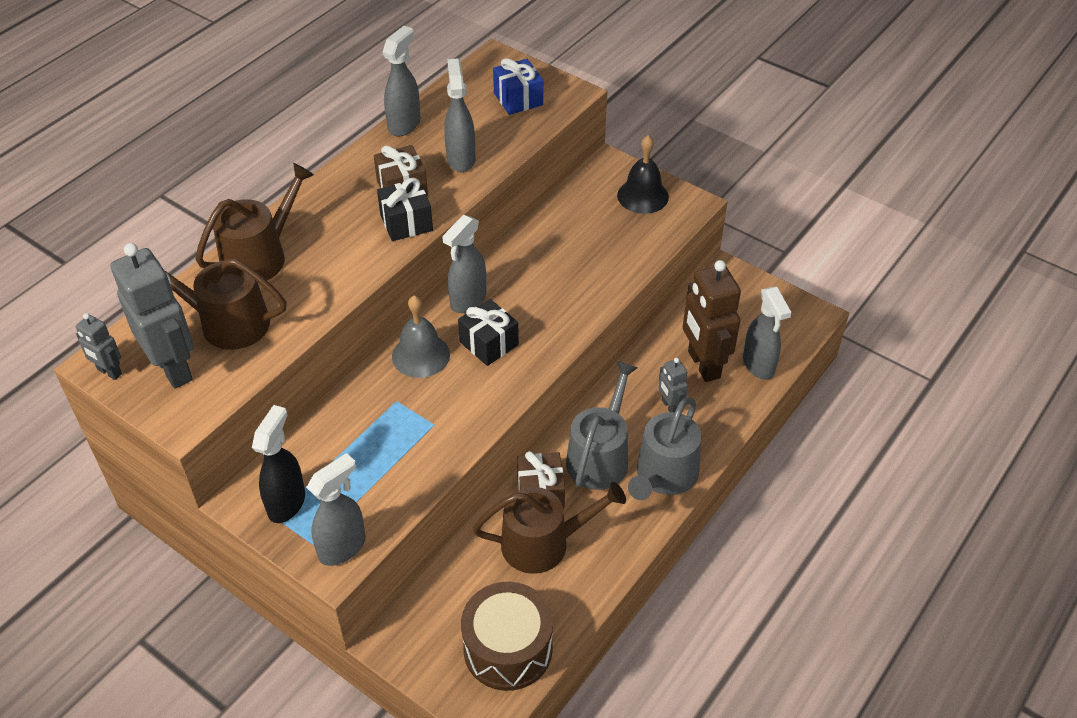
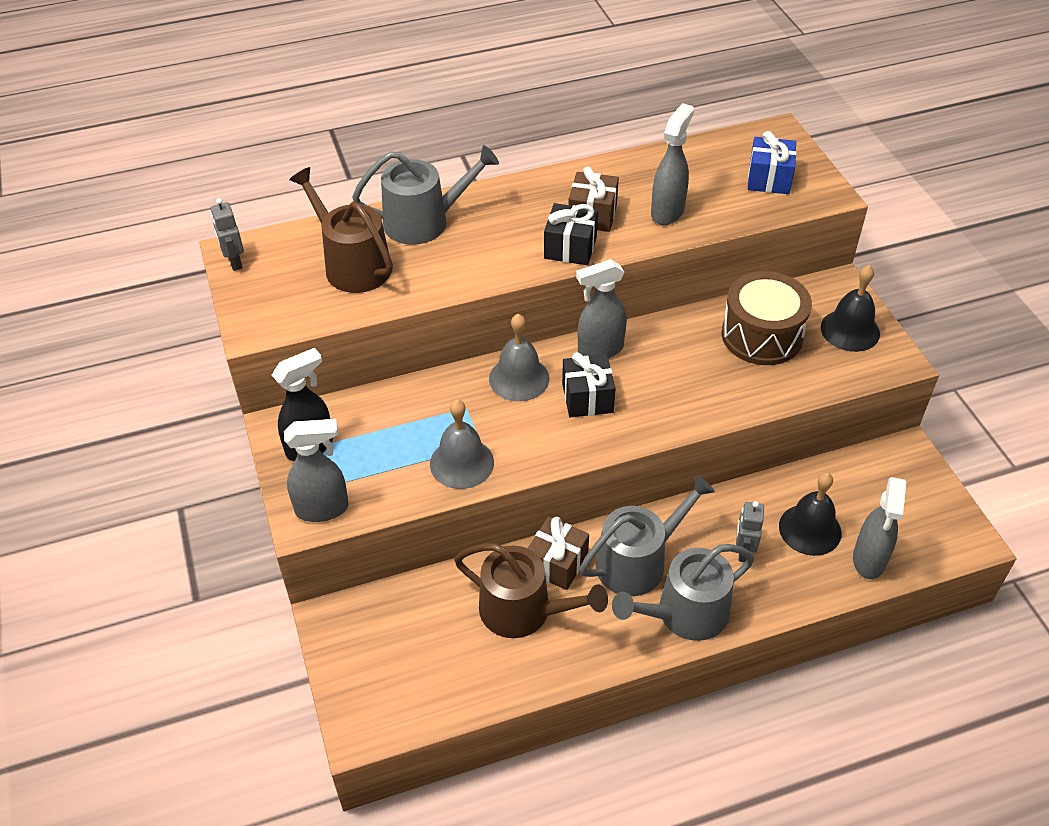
camera: 35 degrees right, 0 degrees up
(174, 368) = (283, 282): grey robot -> none
(260, 256) = (424, 222): brown watering can -> grey watering can
(404, 124) = (642, 160): grey spray bottle -> none
(430, 447) = (461, 463): none -> grey bell
(508, 649) = (419, 685): brown drum -> brown drum (762, 335)
(703, 365) = (810, 529): brown robot -> black bell

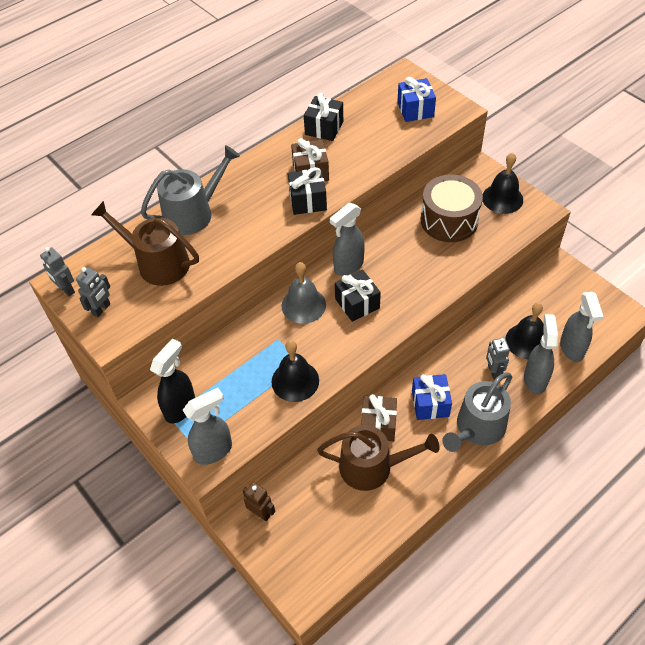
camera: 20 degrees left, 5 degrees up
(261, 296) = (101, 309): none -> grey robot
(358, 614) = (261, 513): none -> brown robot
(461, 463) = (295, 381): grey bell -> black bell
(637, 561) = (430, 404): grey watering can -> blue gift
(638, 169) = (324, 128): none -> black gift
(667, 212) = (360, 154): grey spray bottle -> grey spray bottle (535, 379)

